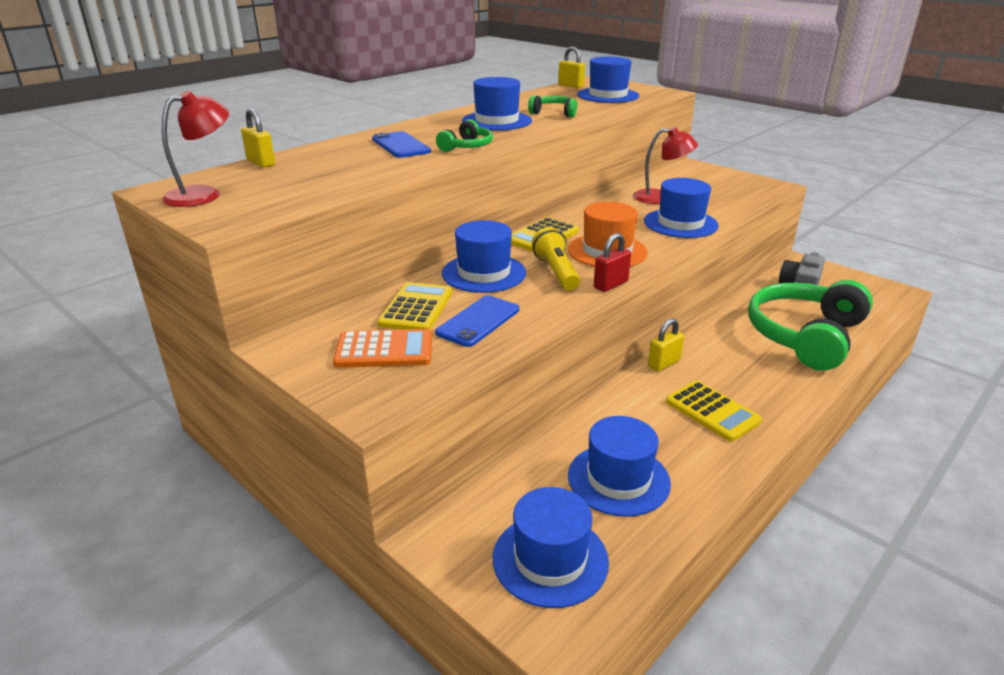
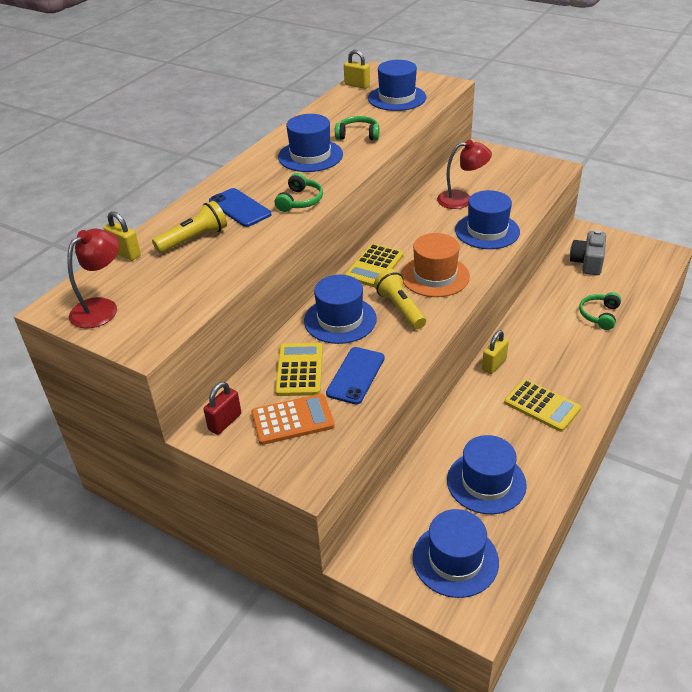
camera: 10 degrees left, 10 degrees up
(338, 160) = (194, 239): none -> yellow flashlight
(611, 285) = (449, 316): red padlock -> red padlock (225, 422)
(804, 336) = (599, 315): green headphones -> green headphones, size x0.43

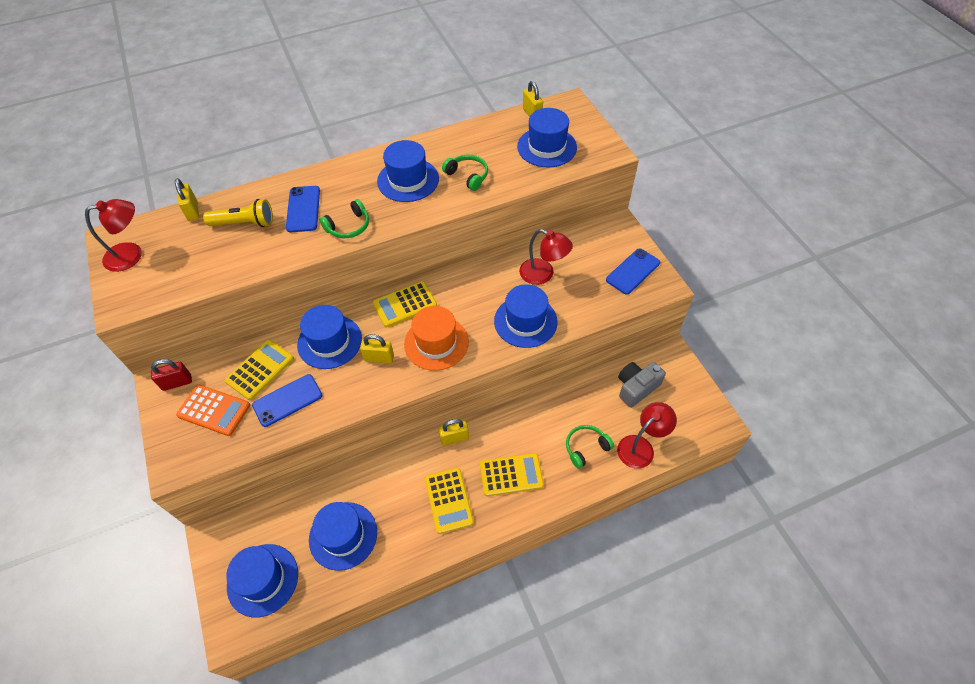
camera: 35 degrees right, 15 degrees up
(400, 308) = (379, 358): yellow flashlight -> yellow padlock
(525, 169) = (633, 271): none -> blue phone
(567, 362) = (511, 474): none -> yellow calculator
(635, 294) = (641, 447): none -> red lamp

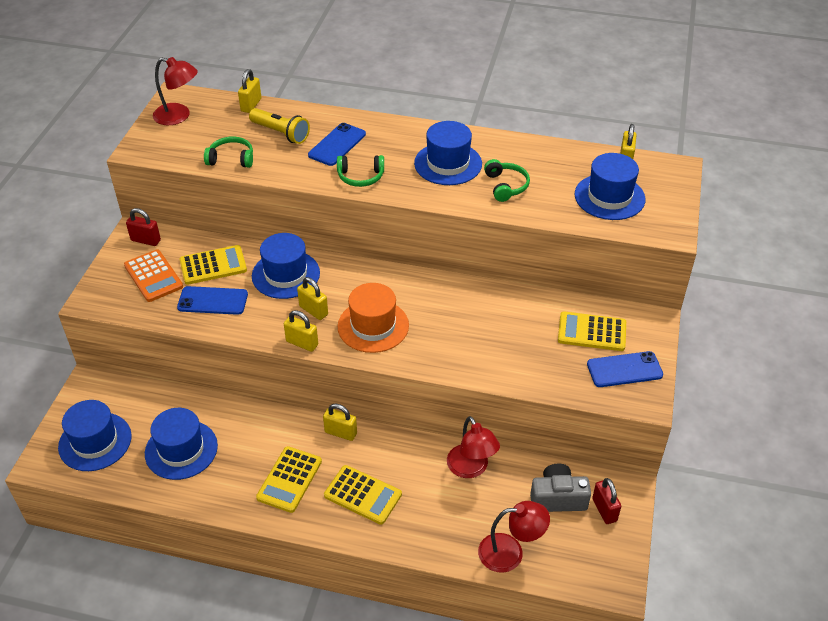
camera: 35 degrees right, 10 degrees down
(394, 390) = (302, 343): none -> yellow padlock
(405, 304) = (375, 279): yellow calculator -> yellow calculator (592, 332)
(525, 321) = (471, 354): blue hat -> none
(543, 274) = (528, 323): red lamp -> red lamp (471, 468)
(586, 447) = (454, 518): green headphones -> green headphones (231, 159)
(670, 377) = (604, 510): none -> red padlock

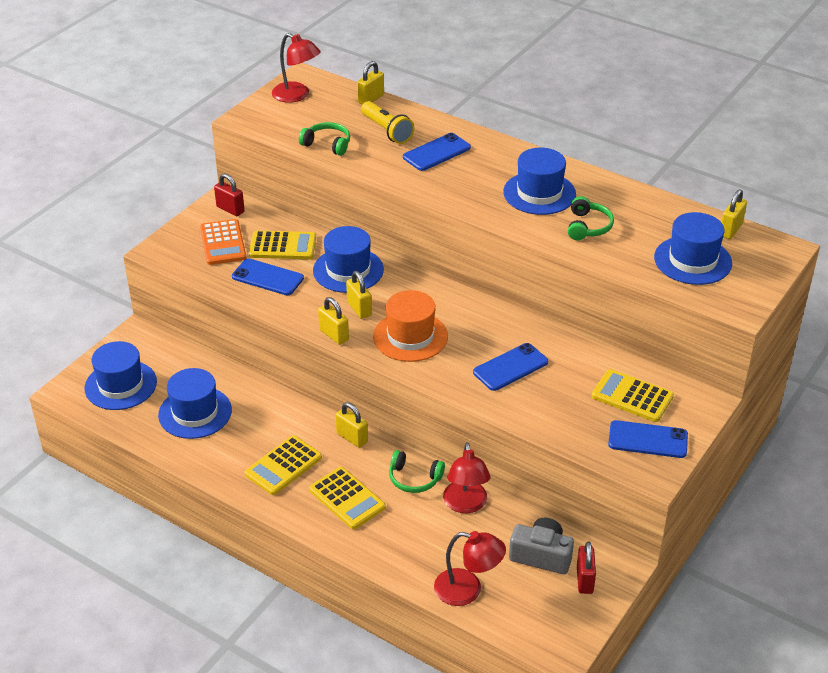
camera: 20 degrees right, 5 degrees down
(360, 177) = (444, 187): green headphones -> green headphones (414, 479)
(476, 332) = (510, 367): none -> blue phone

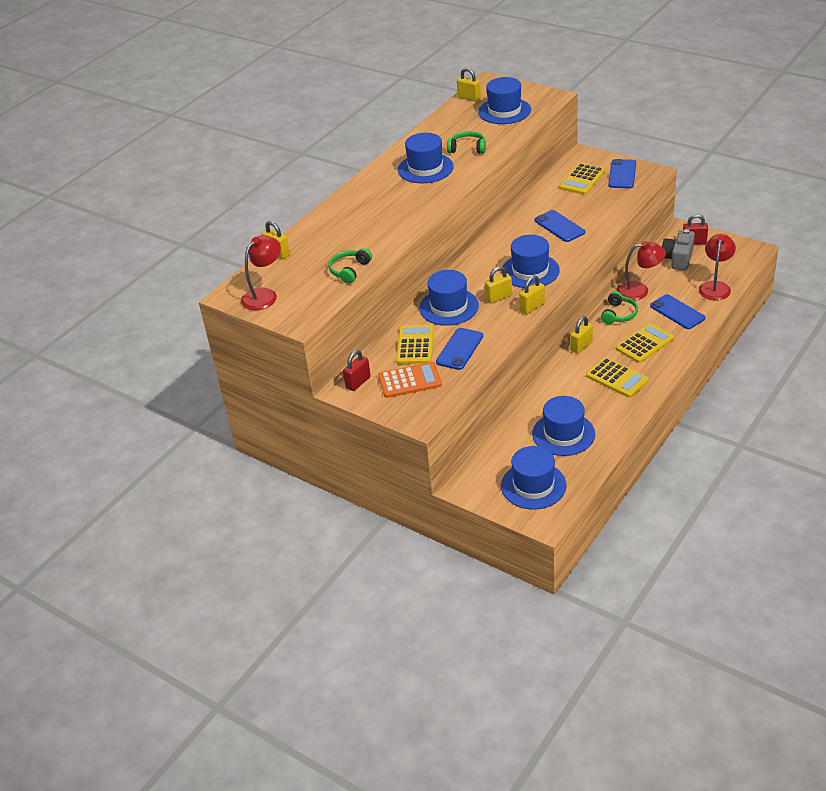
camera: 85 degrees left, 0 degrees up
(387, 131) = (331, 241): yellow flashlight -> none
(410, 336) = (530, 271): orange hat -> blue hat
(436, 152) = (366, 215): blue phone -> blue phone (677, 312)

